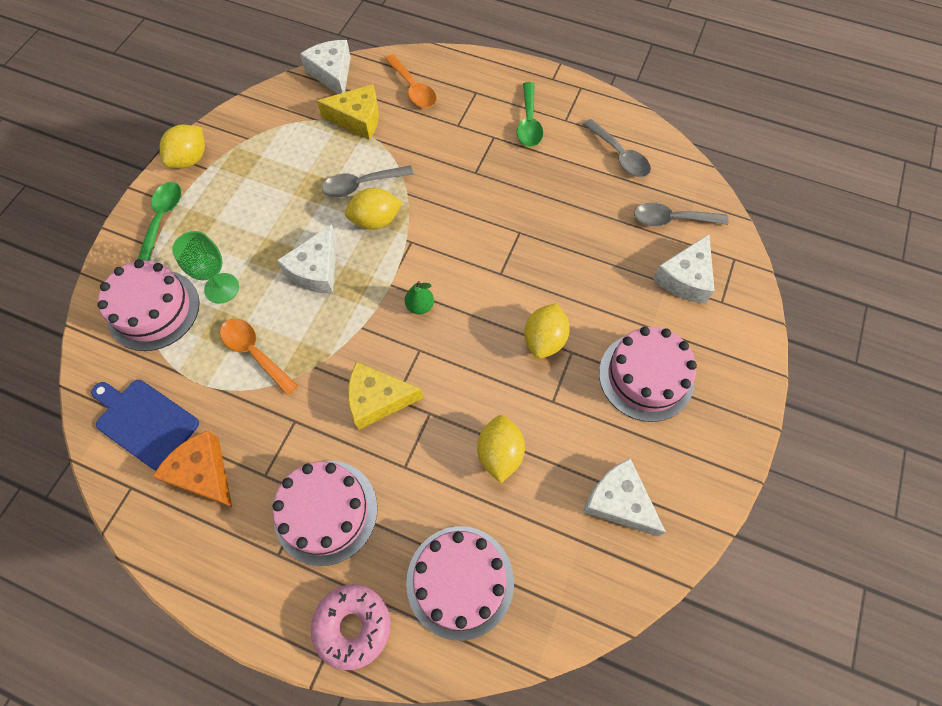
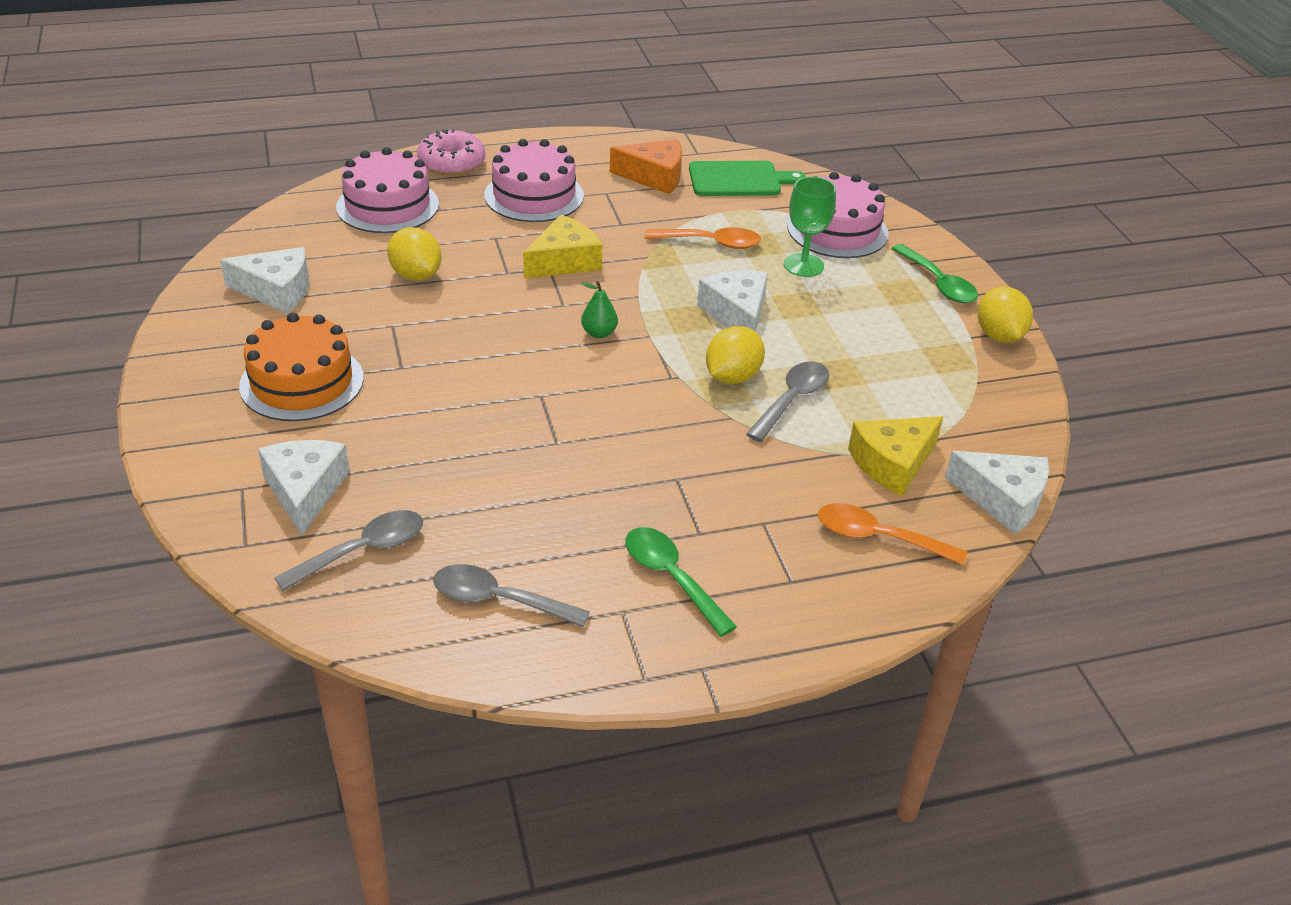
camera: 140 degrees right, 25 degrees down
(144, 421) = (739, 179): blue cutting board -> green cutting board
(544, 340) = (439, 363): yellow lemon -> none
(646, 376) = (302, 382): pink cake -> orange cake

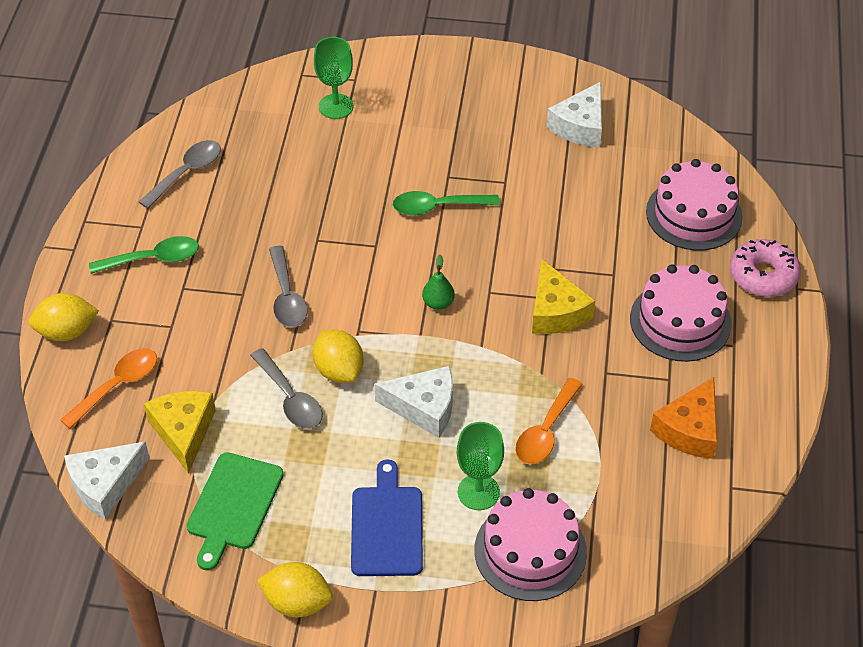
camera: 115 degrees right, 10 degrees up
(302, 382) = (454, 122): orange cake -> none
(305, 491) = (336, 106): white cheese -> green goblet
(363, 551) = (265, 123): grey spoon -> grey spoon (287, 296)
(416, 275) = (571, 210): yellow lemon -> yellow lemon (67, 332)
(739, 179) = (661, 503): green cutting board -> green cutting board (233, 505)
(881, 305) = (387, 526): none -> blue cutting board
(938, 283) = (401, 596): green spoon -> green spoon (437, 207)

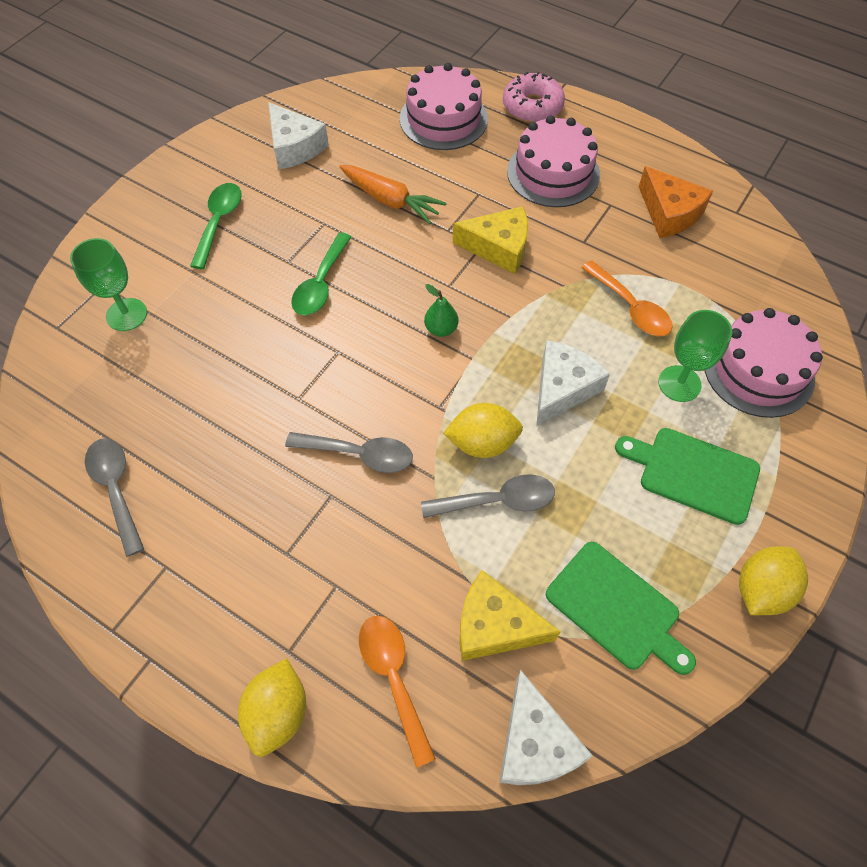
camera: 65 degrees left, 10 degrees up
(153, 259) = (223, 571): green spoon -> green spoon (219, 222)
(387, 526) = (693, 473): blue cutting board -> green cutting board
(561, 215) = (390, 200): none -> orange carrot

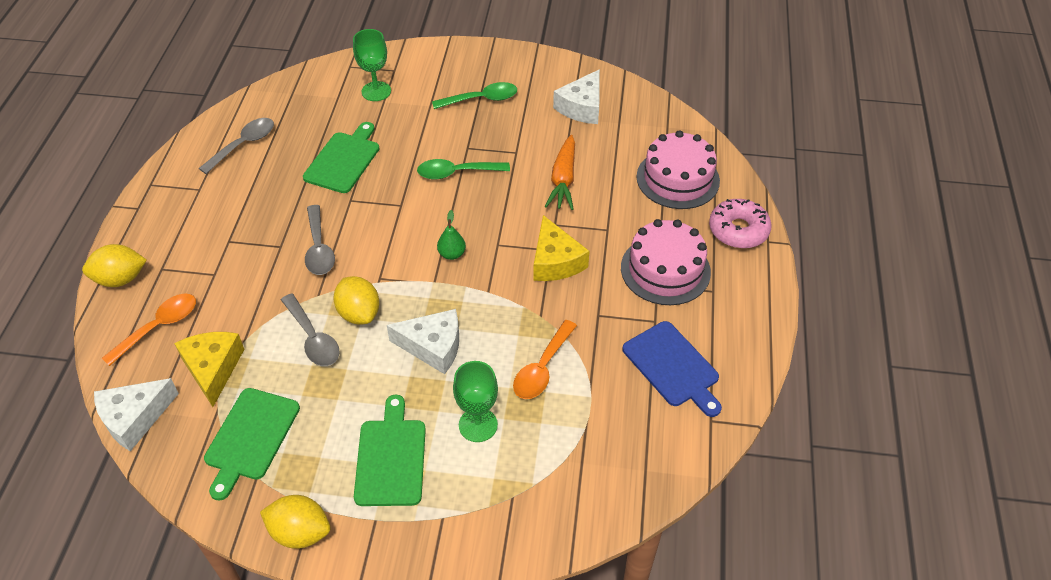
camera: 65 degrees right, 10 degrees down
(225, 384) = (344, 160): none -> green cutting board
(669, 213) = (673, 367): orange cheese -> blue cutting board
(758, 370) = (523, 481): pink cake -> none

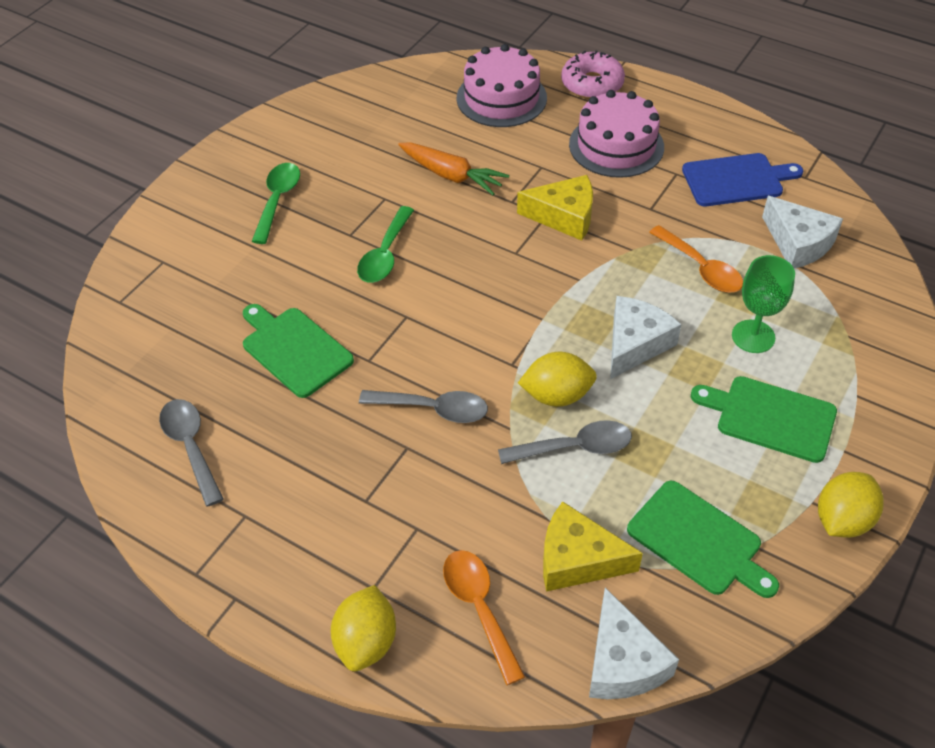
camera: 65 degrees left, 0 degrees up
(376, 91) = (190, 288): green goblet -> none
(452, 254) = (509, 293): green pear -> none
(582, 107) = (350, 128): white cheese -> white cheese (798, 243)

